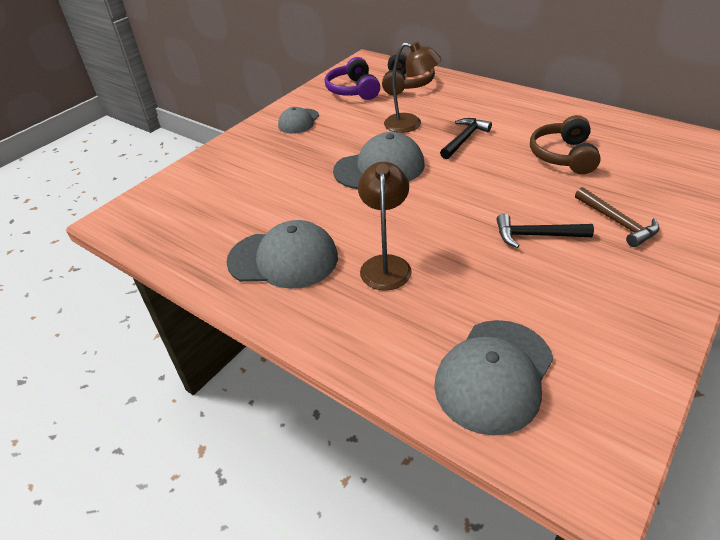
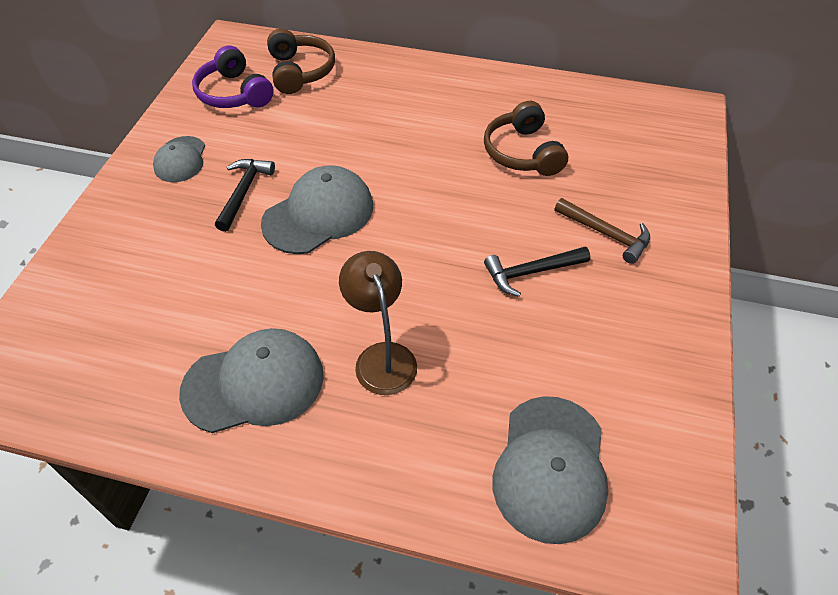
camera: 25 degrees left, 10 degrees up
(410, 124) = (331, 138): brown lamp -> none
(464, 139) = (404, 149): black hammer -> black hammer (244, 192)

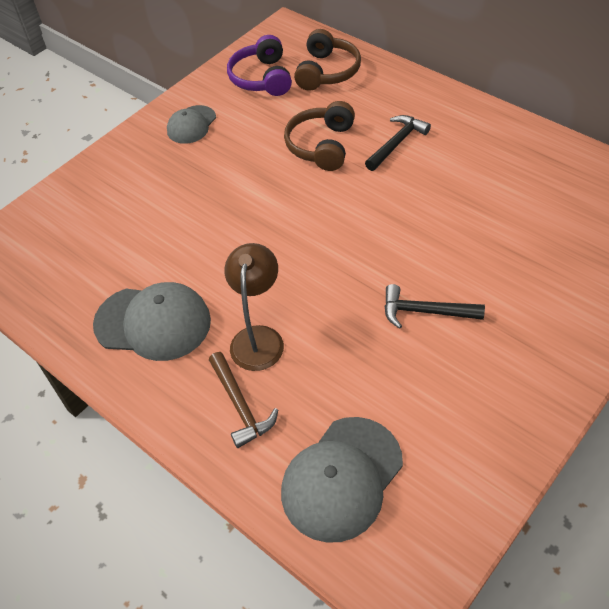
camera: 30 degrees right, 0 degrees up
(244, 192) = (225, 167): black hammer -> black hammer (397, 143)
(318, 214) = (273, 203): grey cap -> none
(522, 152) = (484, 200): brown headphones -> brown headphones (321, 145)
(606, 234) = (517, 300): brown hammer -> brown hammer (240, 405)

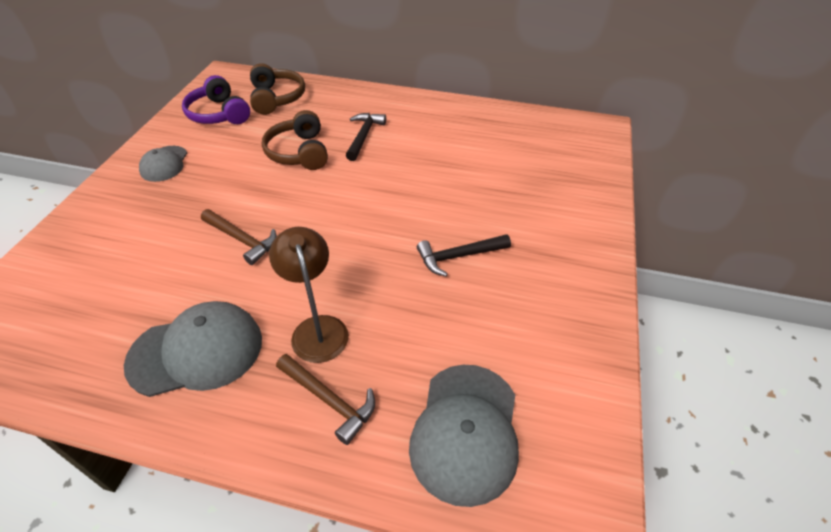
camera: 30 degrees left, 5 degrees down
(229, 228) = (242, 240): none -> brown hammer

